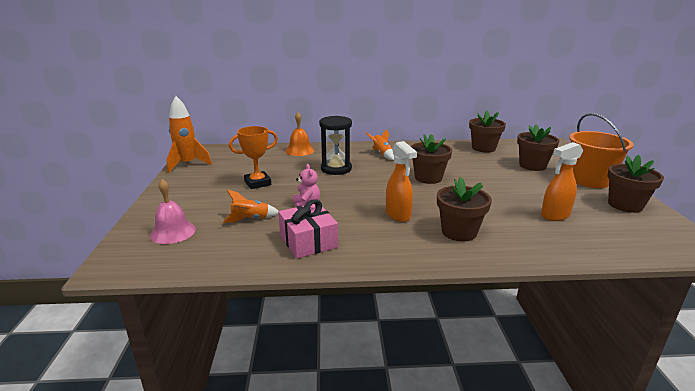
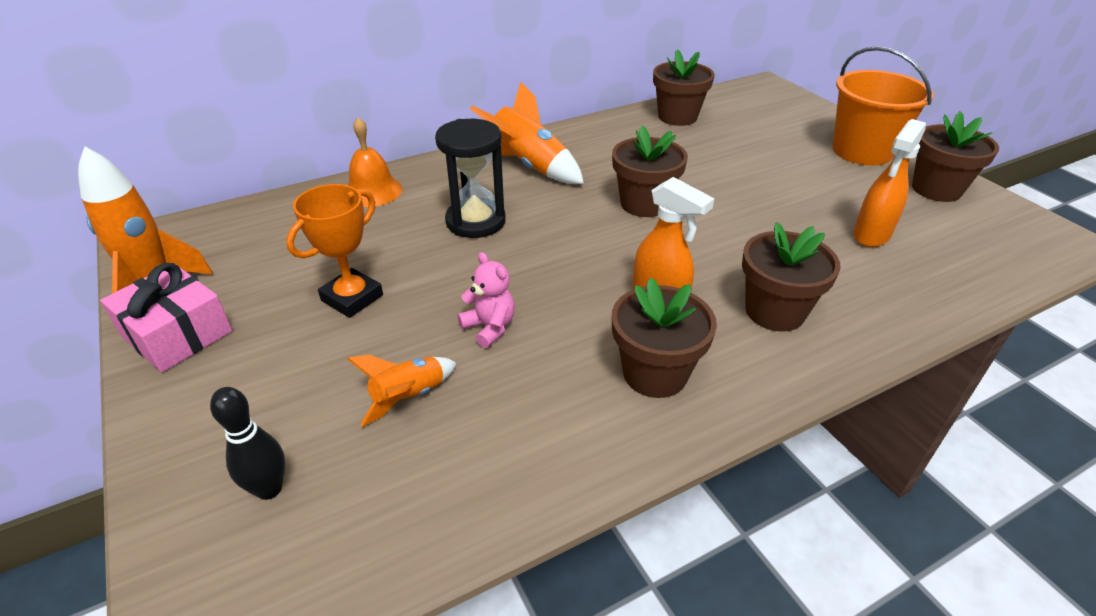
camera: 25 degrees left, 15 degrees up
(173, 232) = (269, 489): pink bell -> black bowling pin
(308, 241) = (558, 415): pink gift -> pink gift (177, 333)
(382, 154) = (529, 166): orange rocket -> orange rocket, size x1.67
(532, 166) = (771, 139): brown flower pot -> brown flower pot (655, 373)

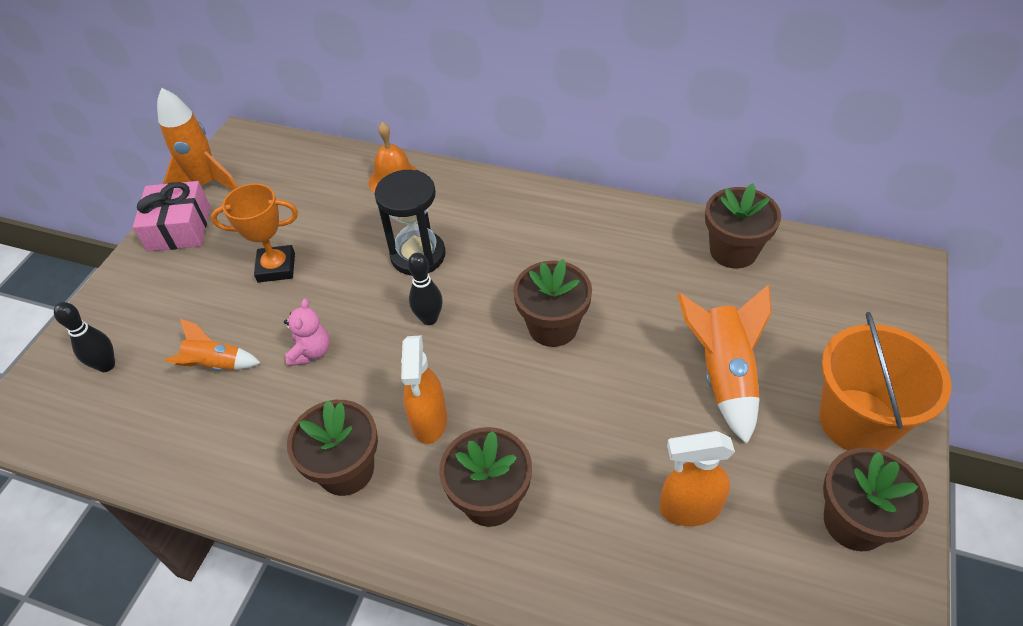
camera: 50 degrees right, 10 degrees up
(529, 166) = (525, 226): orange rocket -> orange rocket (723, 376)
(552, 249) = (429, 319): none -> black bowling pin

